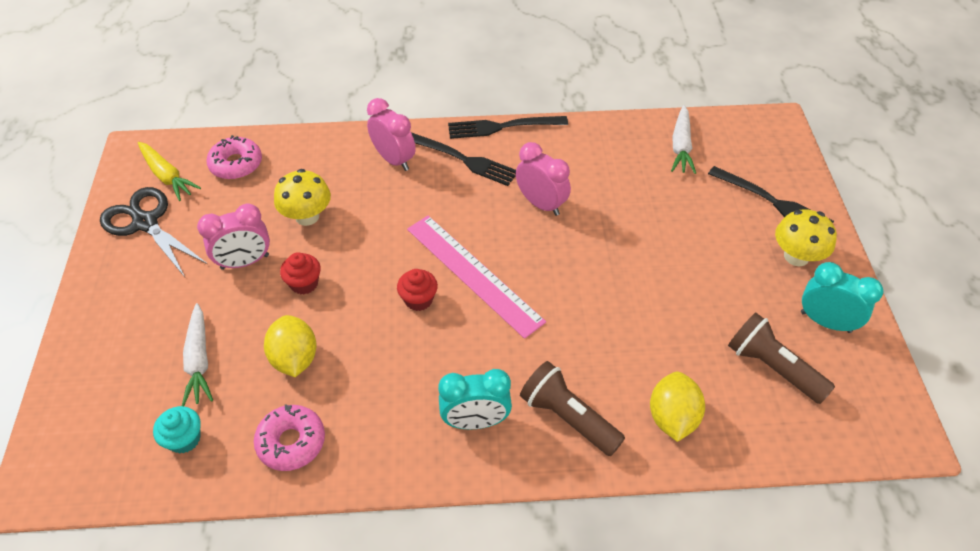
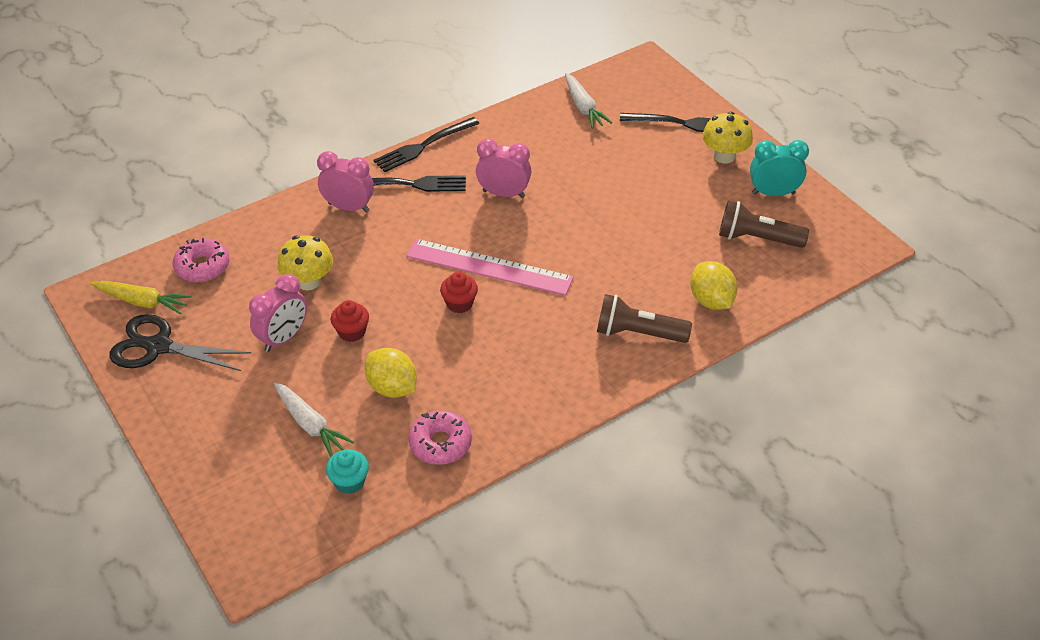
camera: 30 degrees left, 5 degrees down
(475, 421) = (572, 366): turquoise clock -> none

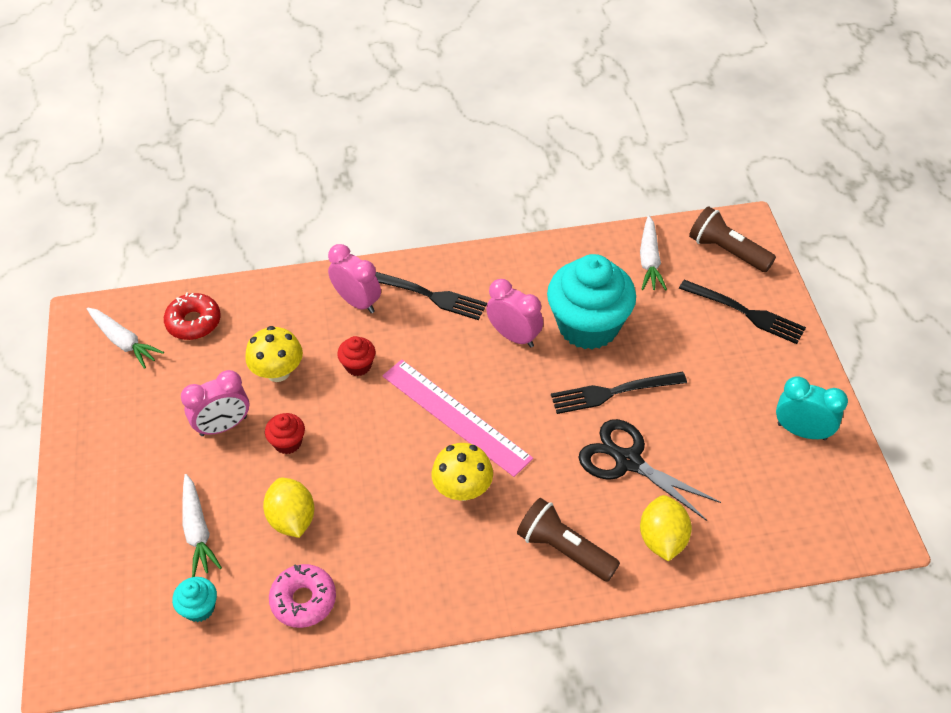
camera: 25 degrees right, 5 degrees up
(143, 302) = (124, 342): yellow carrot -> white carrot
(158, 347) = (112, 395): black scissors -> black scissors (628, 461)
(202, 267) = (194, 322): pink donut -> red donut
(424, 146) = (465, 255): black fork -> black fork (613, 392)
(459, 303) = (405, 448): red cupcake -> red cupcake (358, 365)
(561, 169) = (588, 326): none -> turquoise cupcake
(724, 156) = (771, 367): yellow mushroom -> yellow mushroom (463, 489)
(757, 238) = (753, 481): brown flashlight -> brown flashlight (727, 251)

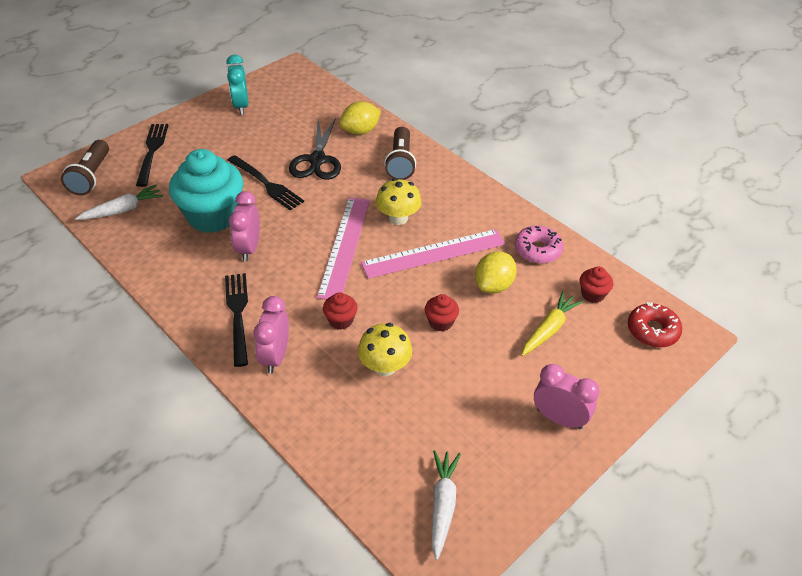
camera: 125 degrees left, 5 degrees down
(194, 322) = (380, 463): red donut -> red donut (652, 330)
(198, 531) = (549, 329): white carrot -> yellow carrot
(199, 608) = (592, 294): turquoise cupcake -> red cupcake
(223, 426) = (460, 369): pink clock -> pink clock (559, 418)
(381, 491) = (433, 253): none -> pink ruler

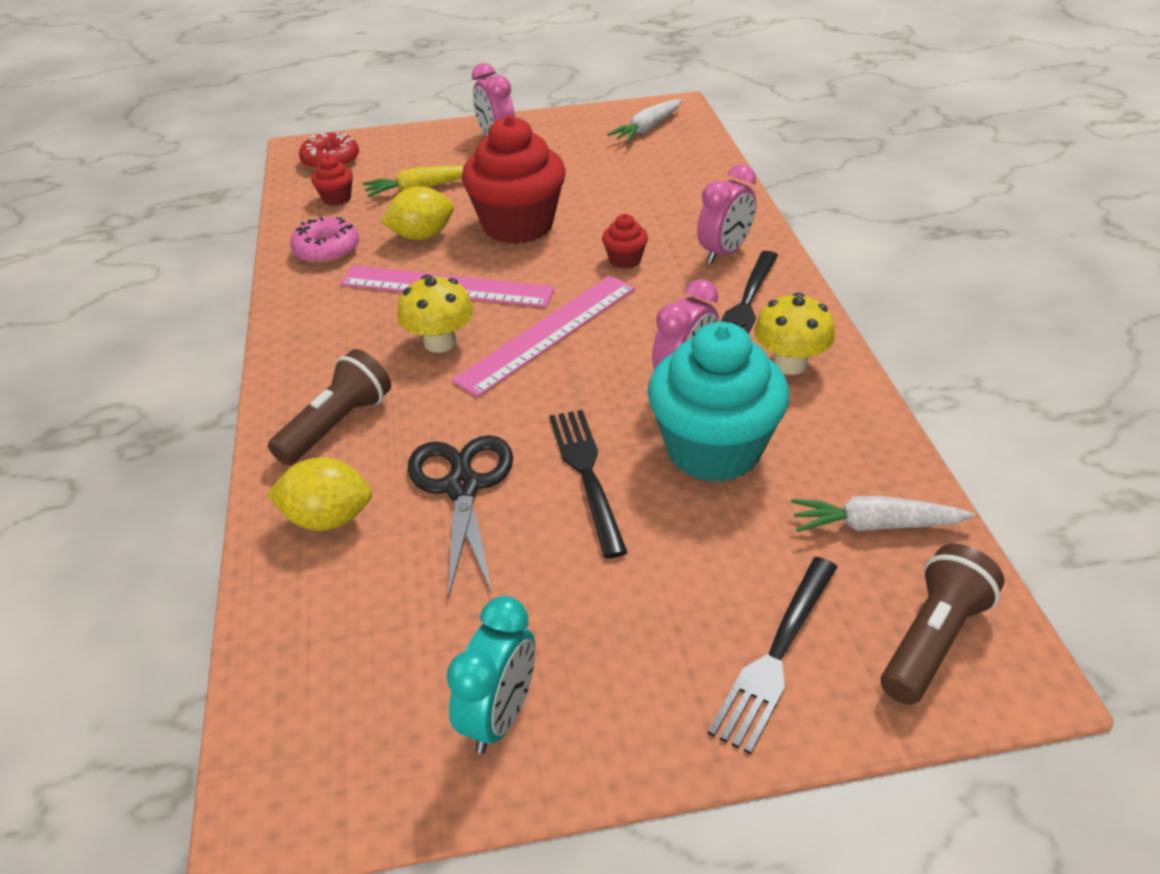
camera: 145 degrees left, 5 degrees down
(317, 160) = (462, 487): black scissors -> black scissors turned 45 degrees counterclockwise
(385, 366) = (613, 211): yellow mushroom -> yellow mushroom (790, 364)
(440, 322) = (518, 225): red cupcake -> red cupcake, size x2.34

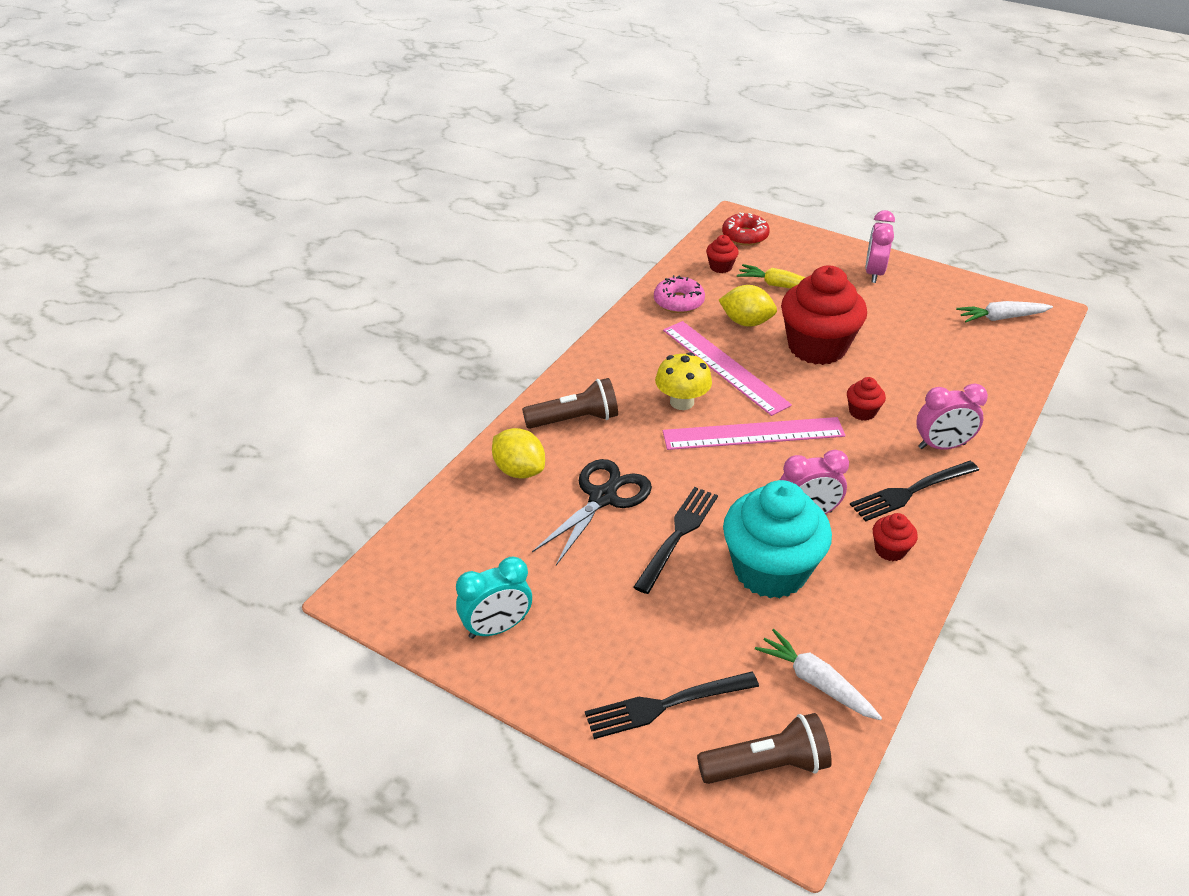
camera: 40 degrees right, 0 degrees up
(790, 364) = (890, 550): yellow mushroom -> red cupcake

